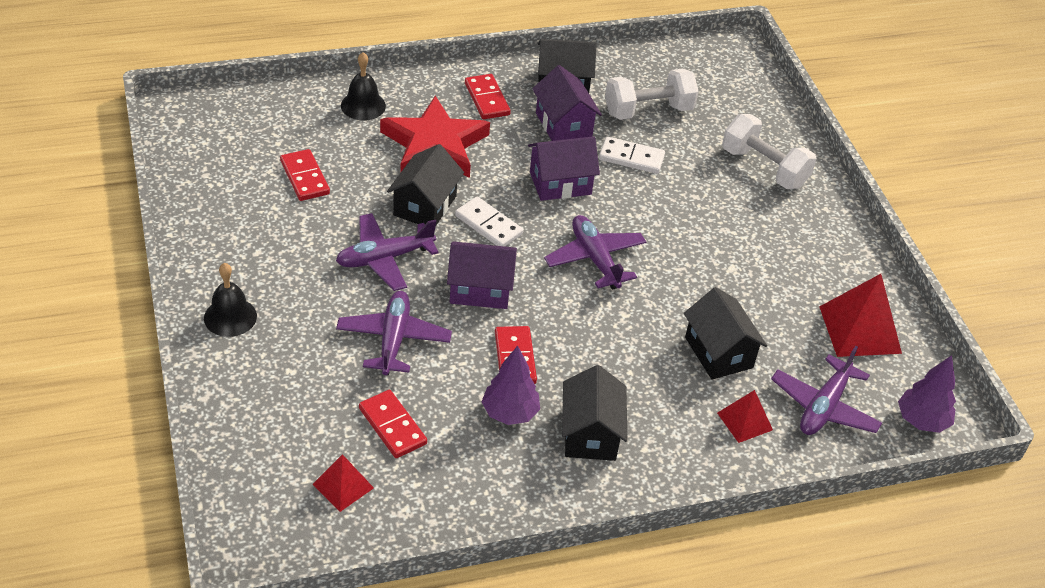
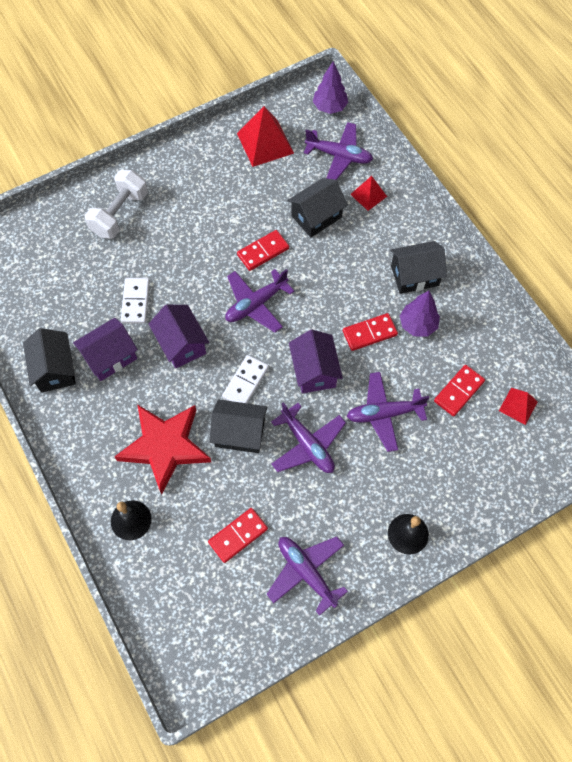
camera: 100 degrees left, 20 degrees up
(234, 220) = (306, 572): none -> purple plane
(486, 99) = (93, 423): red domino -> red domino (263, 252)
(648, 111) = (73, 300): white dumbbell -> none

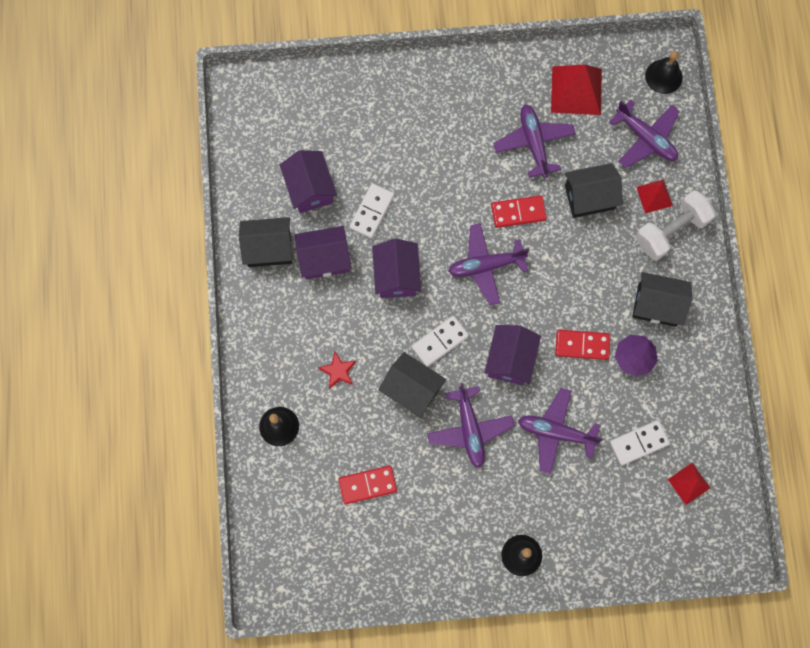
camera: 25 degrees right, 10 degrees up
(55, 369) = (269, 248): black house -> black house turned 75 degrees clockwise
(71, 305) = (310, 188): none -> purple house
(119, 214) = (395, 108): white dumbbell -> white dumbbell (671, 231)
(165, 446) = (338, 371): red star -> red star, size x0.41
(306, 572) = (413, 546): purple plane -> purple plane (534, 143)
(330, 107) = (663, 76): purple tree -> black bell
(458, 391) = (639, 443): red domino -> white domino

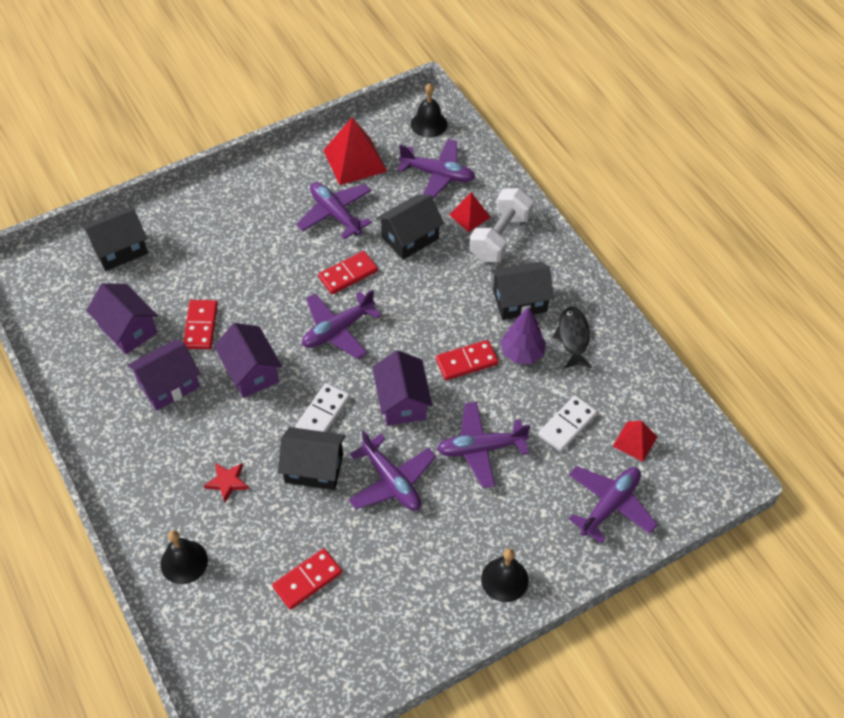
camera: 25 degrees left, 20 degrees down
(269, 248) = (105, 398): black house -> black house (120, 250)
(372, 212) = (201, 326): white domino -> red domino
(638, 531) = (610, 505): none -> purple plane
(686, 361) = (573, 337): none -> black fish

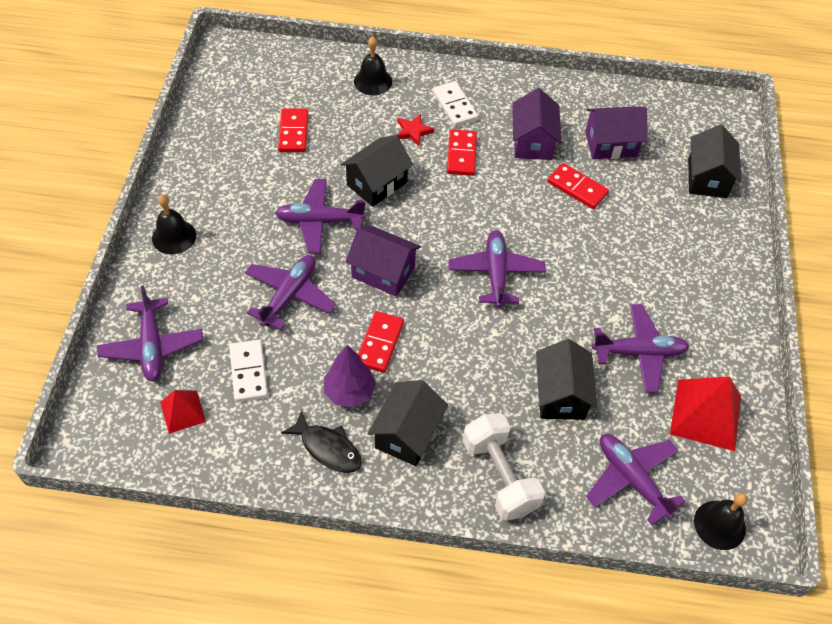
camera: 125 degrees right, 0 degrees up
(251, 372) = (502, 194): purple house -> none
(322, 413) = (421, 216): white domino -> white domino (455, 106)
(348, 274) = (553, 317): red domino -> red domino (461, 154)
(438, 175) = (631, 479): purple plane -> purple plane turned 90 degrees clockwise
(469, 216) = (550, 468): red pyramid -> none

